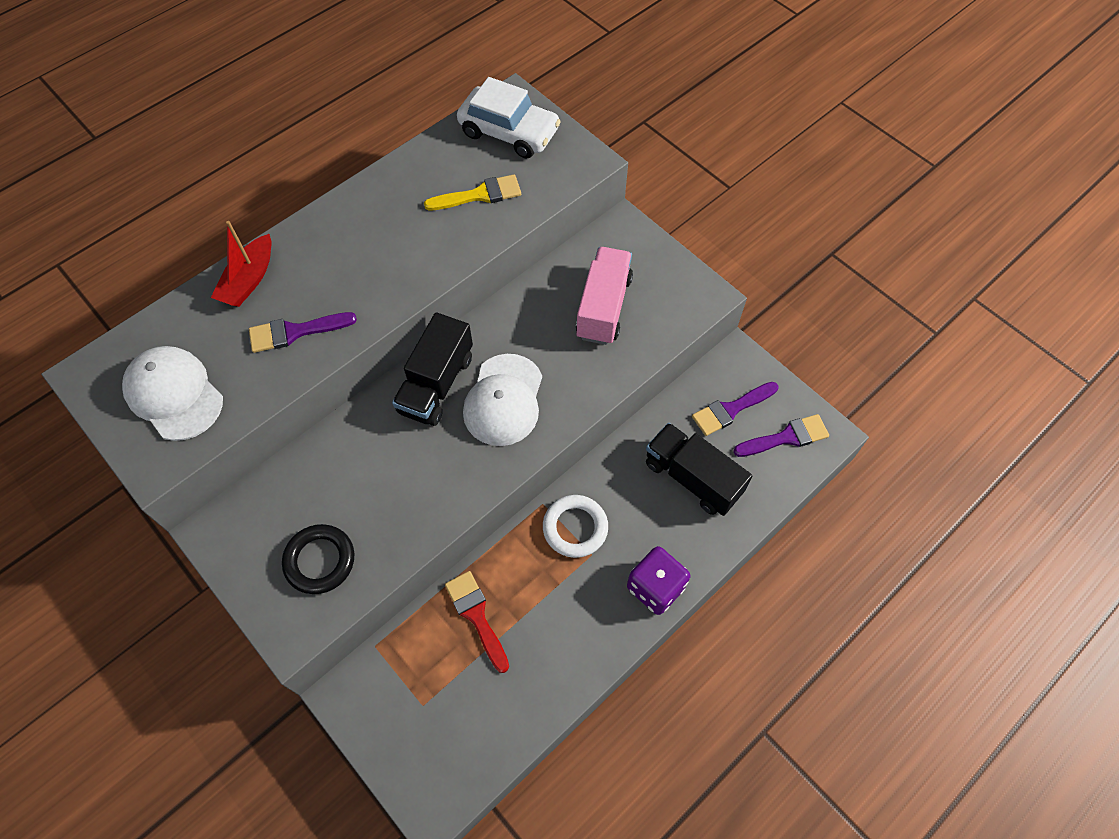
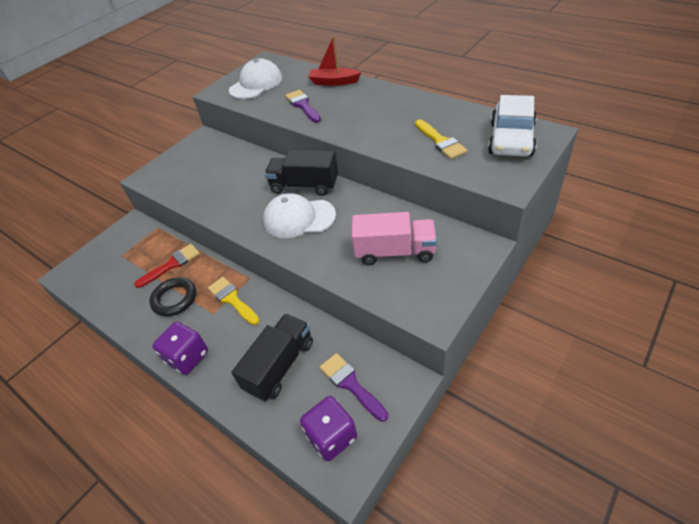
camera: 85 degrees right, 15 degrees down
(320, 561) = (184, 174): black ring -> black ring (174, 299)
(575, 528) = (232, 299): white ring -> yellow brush
(786, 437) = (332, 436): purple brush -> purple dice

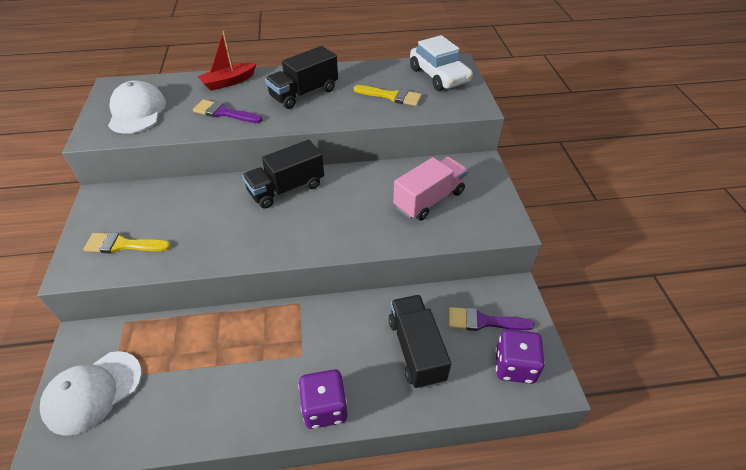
camera: 50 degrees left, 0 degrees up
(172, 264) = (195, 344): red brush -> none
(174, 299) = (242, 371): black ring -> none
(232, 299) = (306, 331): yellow brush -> yellow brush (123, 245)
(299, 218) = (317, 217): white cap -> white cap (93, 392)
(374, 111) = (304, 93): none -> black truck

